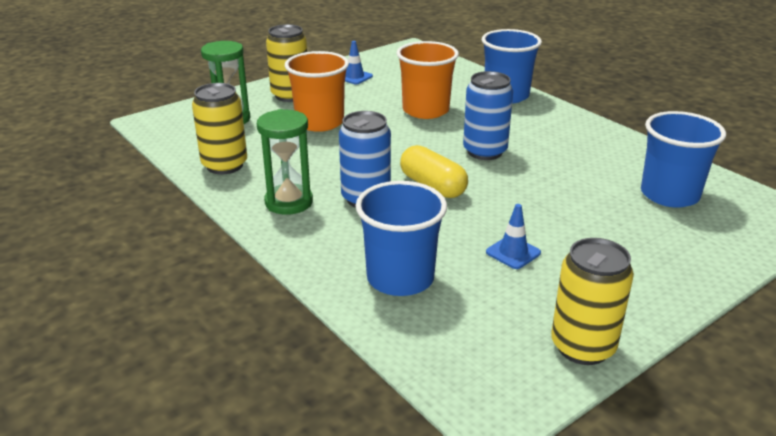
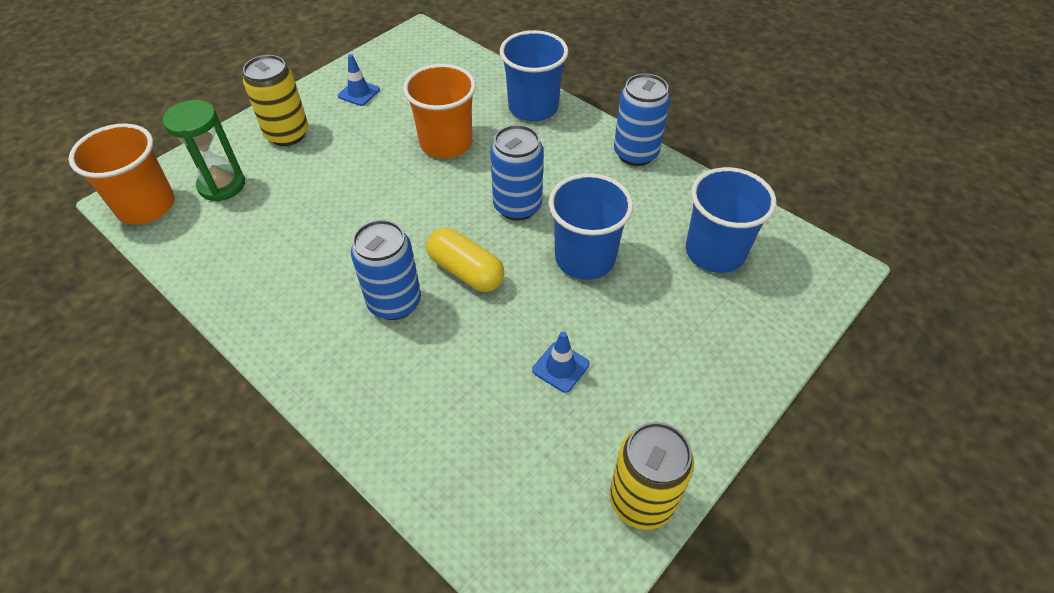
camera: 10 degrees left, 20 degrees up
(224, 165) = (226, 267): yellow can -> none
(289, 202) = (309, 320): green hourglass -> none
(320, 122) = (327, 178): orange cup -> orange cup (146, 206)
(400, 278) = (445, 426): blue cup -> blue cup (585, 258)
(598, 129) = (635, 154): none -> blue can

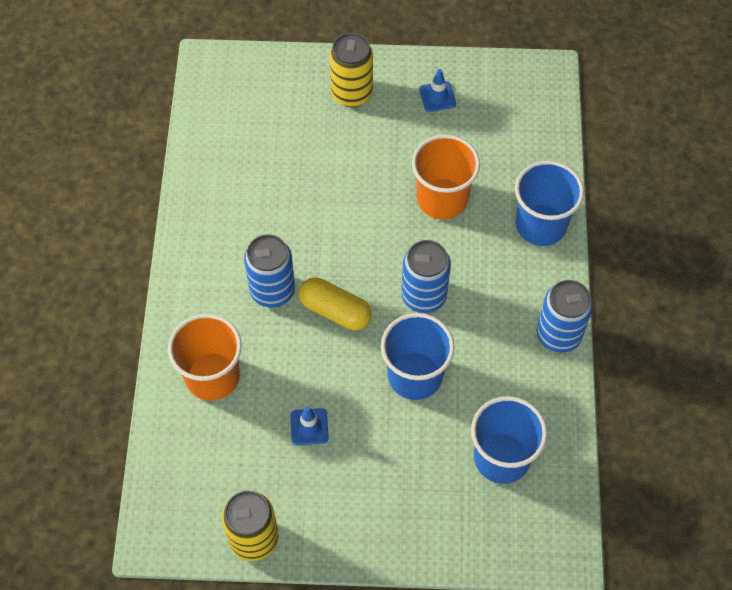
camera: 50 degrees right, 10 degrees up
(146, 206) = (215, 79): orange cup -> orange cup (212, 376)
(222, 185) = (270, 102): green hourglass -> none
(466, 271) = (335, 311): yellow capsule -> yellow capsule turned 60 degrees counterclockwise

